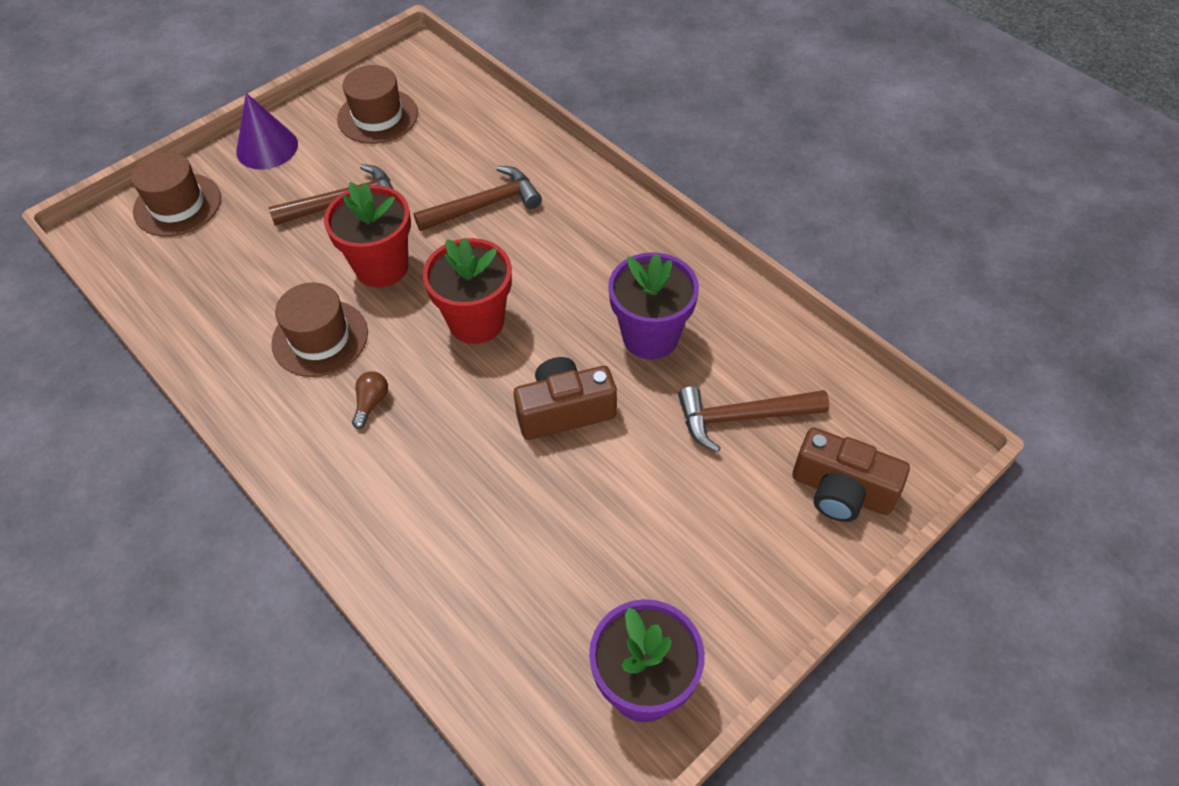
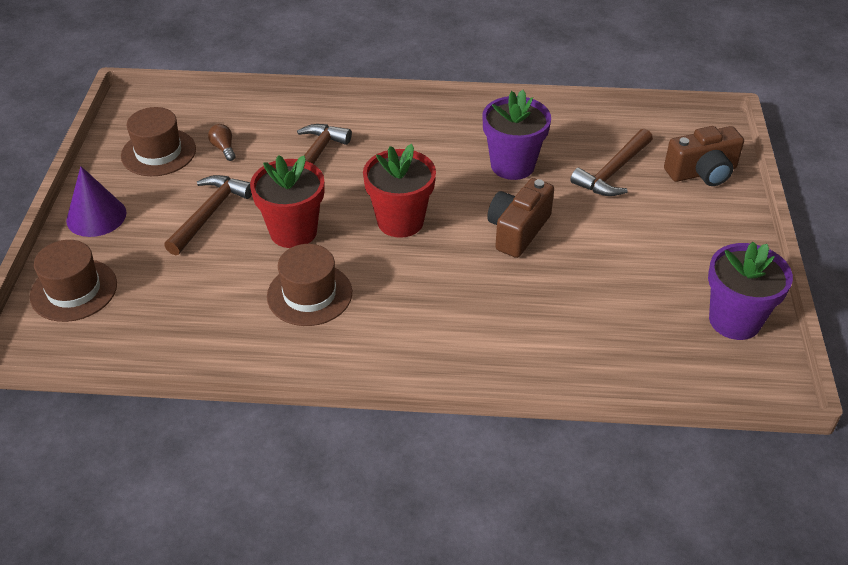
camera: 45 degrees left, 10 degrees down
(371, 403) = (397, 304): brown light bulb -> brown light bulb (224, 148)

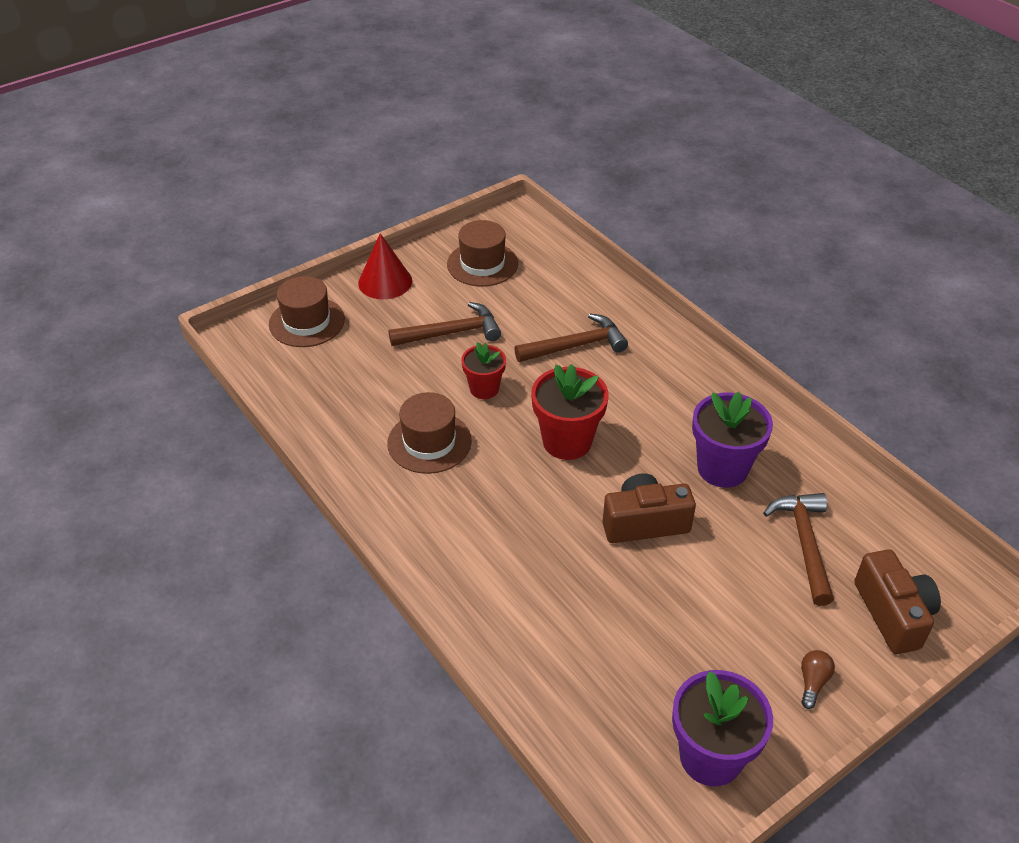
camera: 50 degrees right, 0 degrees up
(96, 216) = (385, 282): purple cone -> red cone
(224, 148) = (527, 292): brown light bulb -> brown light bulb (812, 682)
(293, 232) = (484, 389): red flower pot -> red flower pot, size x0.62
(613, 172) = (804, 543): brown hammer -> brown hammer turned 90 degrees clockwise
(702, 172) = (893, 614): brown camera -> brown camera turned 135 degrees counterclockwise

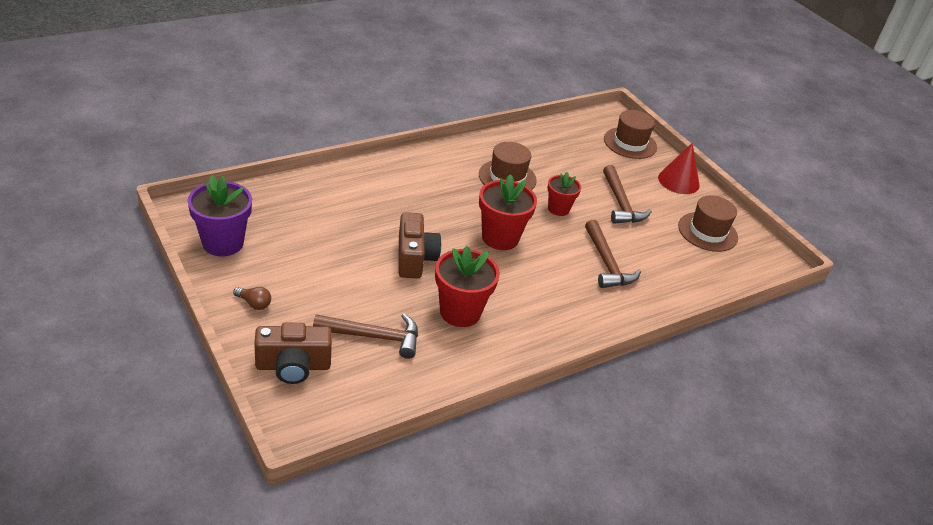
camera: 90 degrees right, 5 degrees down
(722, 468) = (460, 312): purple flower pot -> red flower pot

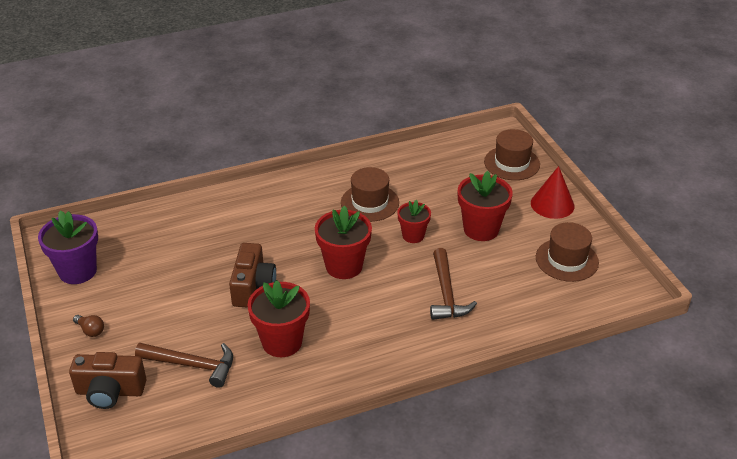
camera: 15 degrees right, 0 degrees up
(620, 203) = (481, 229): brown hammer -> red flower pot

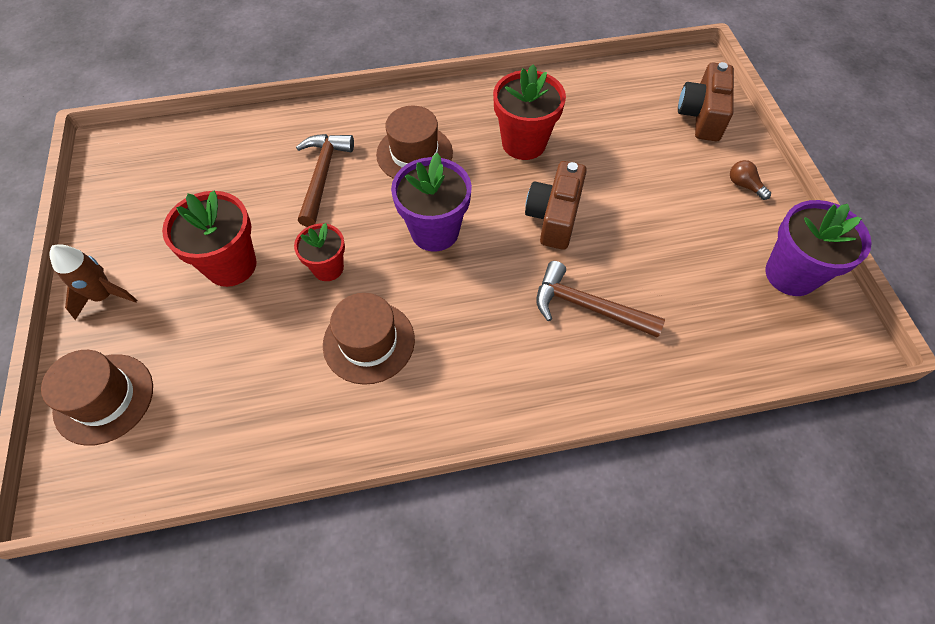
camera: 170 degrees left, 20 degrees up
(110, 391) = (701, 116): brown camera -> brown camera turned 90 degrees counterclockwise
(192, 365) = (620, 131): brown hammer -> brown hammer (588, 307)
(344, 266) = (434, 231): red flower pot -> purple flower pot
(552, 204) = (104, 296): red cone -> brown rocket
(567, 260) = (153, 201): brown hat -> brown hat (414, 153)

